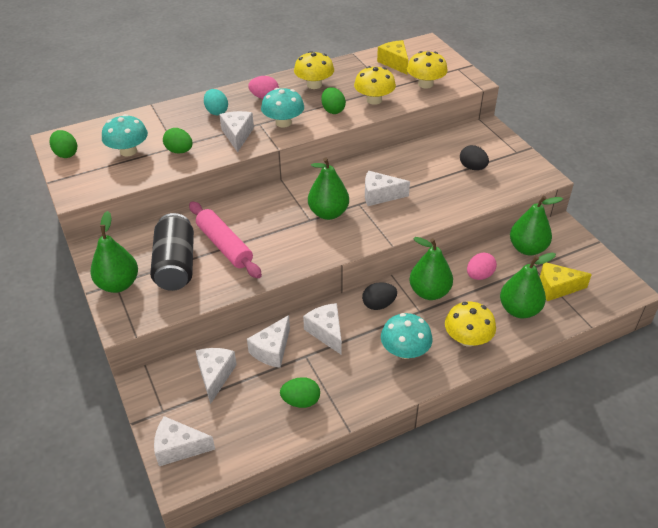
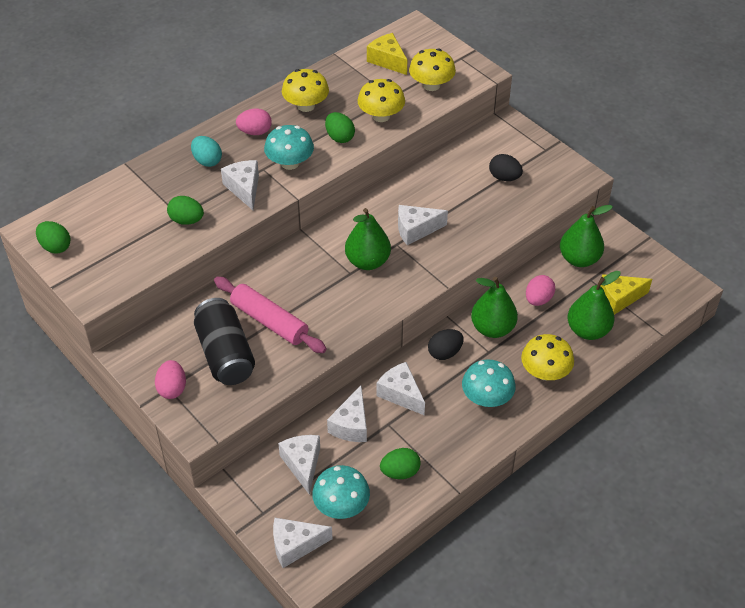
camera: 15 degrees left, 5 degrees up
(118, 284) = (172, 388): green pear -> pink egg
(128, 151) = (127, 230): turquoise mushroom -> turquoise mushroom (341, 506)

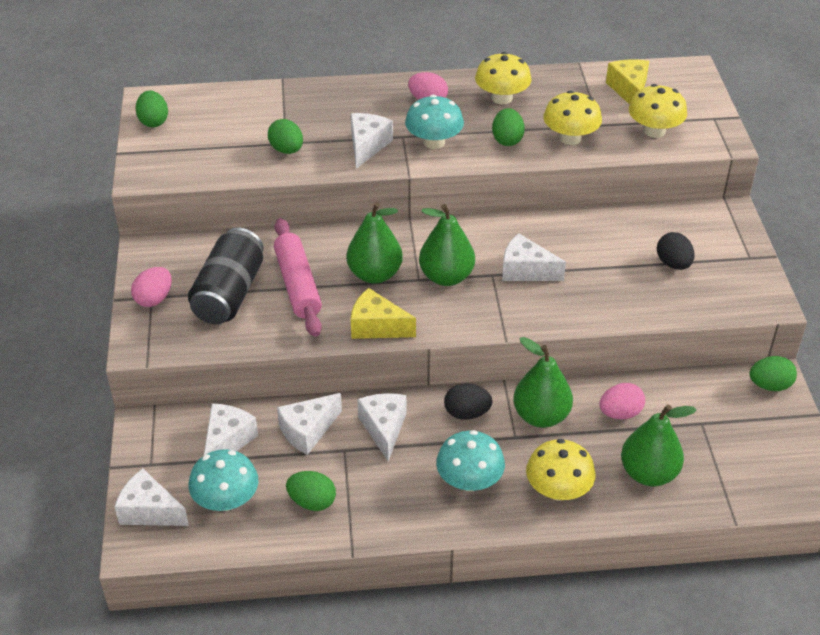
camera: 35 degrees right, 5 degrees down
(207, 161) = (357, 107): turquoise egg -> none
(579, 259) = (707, 396): green pear -> green pear (375, 274)
(608, 232) = (769, 385): none -> green egg
(619, 298) = (717, 459): yellow cheese -> yellow cheese (376, 327)

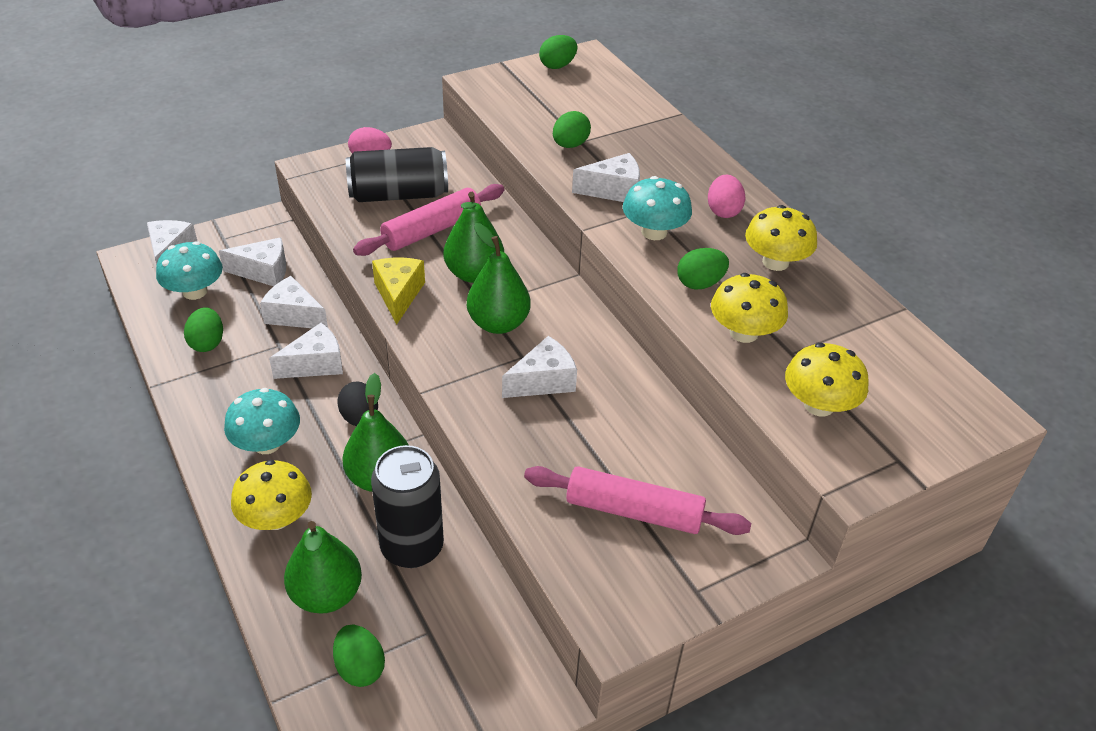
camera: 65 degrees right, 0 degrees up
(525, 270) = (543, 381): white cheese -> white cheese turned 60 degrees clockwise
(620, 413) = (412, 547): pink egg -> black can
(629, 90) = (887, 364): yellow cheese -> none
(673, 264) = (634, 511): black egg -> pink rolling pin
(769, 385) = (527, 696): green egg -> green egg (360, 668)

